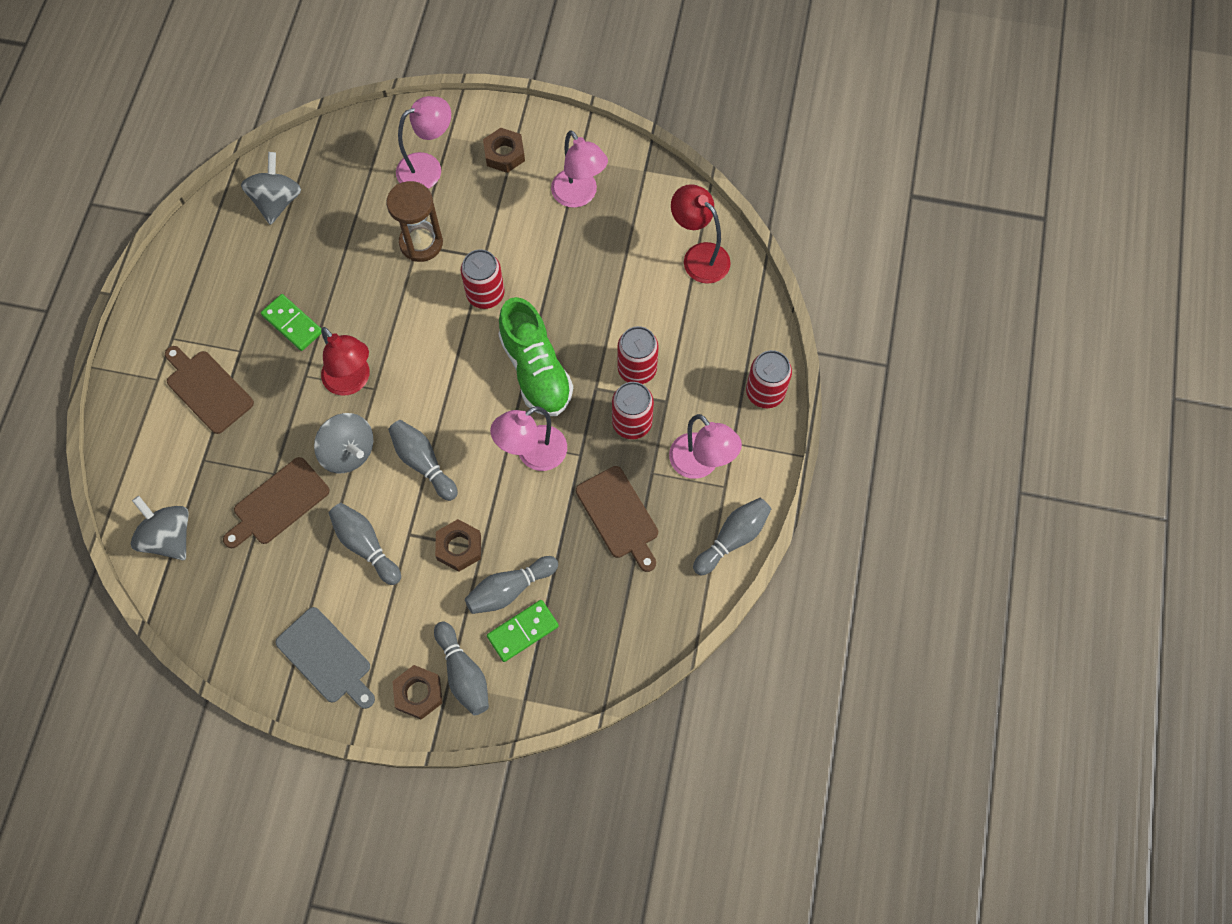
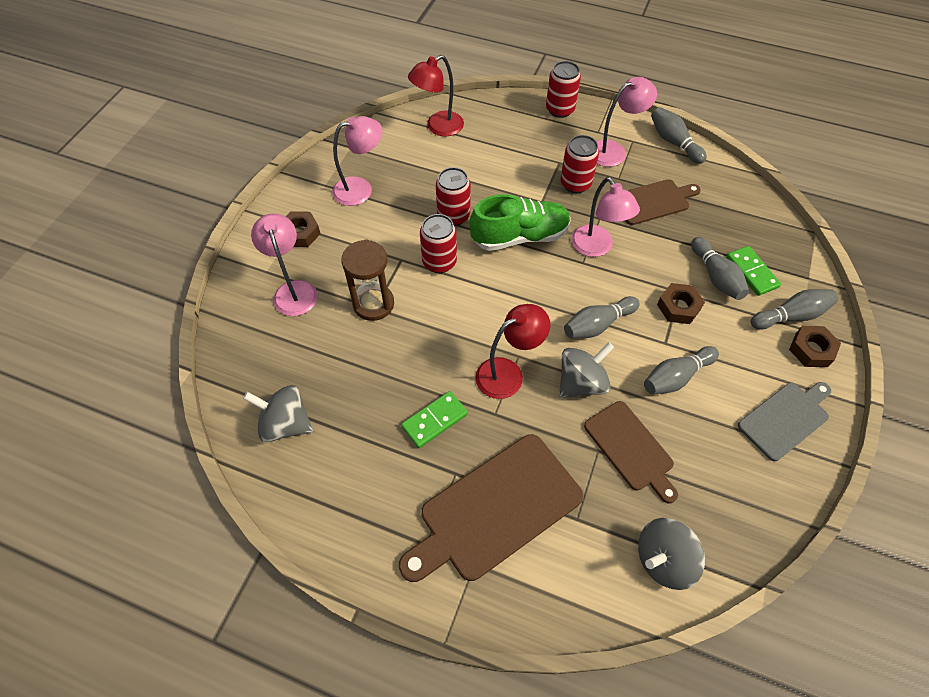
camera: 80 degrees left, 10 degrees down
(207, 389) = (495, 509): brown cutting board -> brown cutting board, size x1.64
(637, 369) = (529, 175): red can -> red can (453, 216)

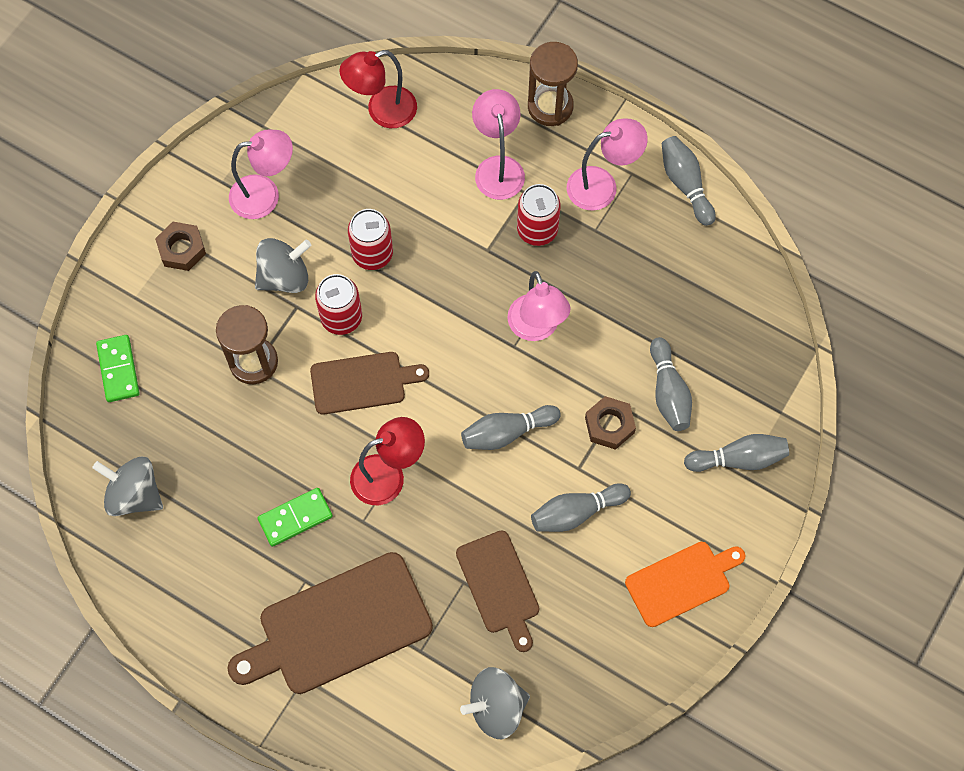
camera: 10 degrees right, 10 degrees up
(293, 290) = (164, 328): pink lamp -> pink lamp (498, 168)
(520, 236) = (447, 297): green shoe -> none
(560, 110) = (550, 106): red can -> brown hourglass
(581, 383) = (467, 501): grey spinning top -> grey spinning top (284, 277)
(653, 201) = (628, 272): brown cutting board -> brown cutting board (362, 382)
(751, 272) = (714, 393): green domino -> green domino (118, 369)
(785, 419) = (681, 582): grey cutting board -> orange cutting board
(811, 350) = (745, 505): brown nut -> none

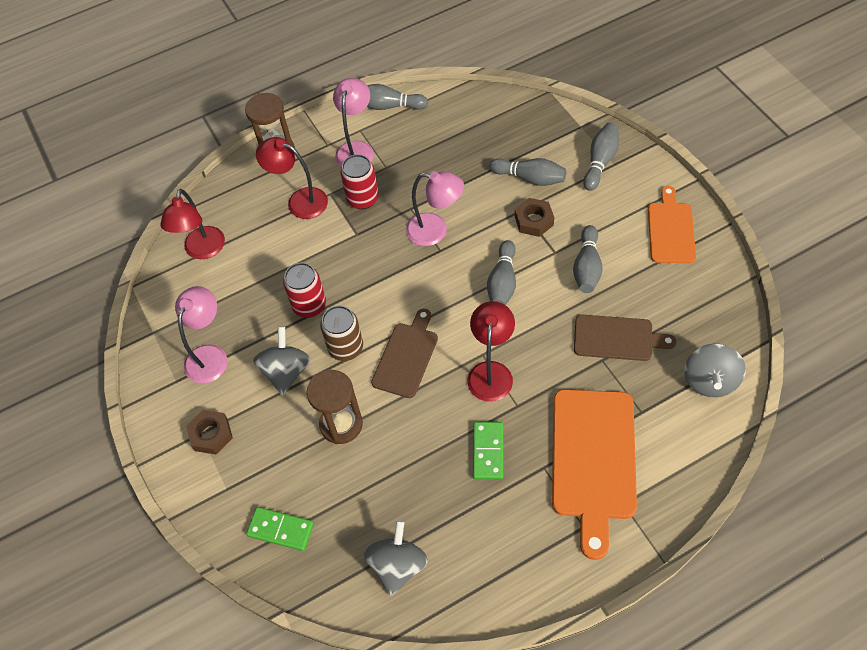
camera: 55 degrees left, 10 degrees down
(134, 494) = (398, 565): grey spinning top -> grey spinning top turned 135 degrees clockwise
(338, 626) = (593, 460): brown cutting board -> orange cutting board
(341, 318) = (346, 348): red can -> brown can
(498, 168) = (299, 201): pink lamp -> red lamp

